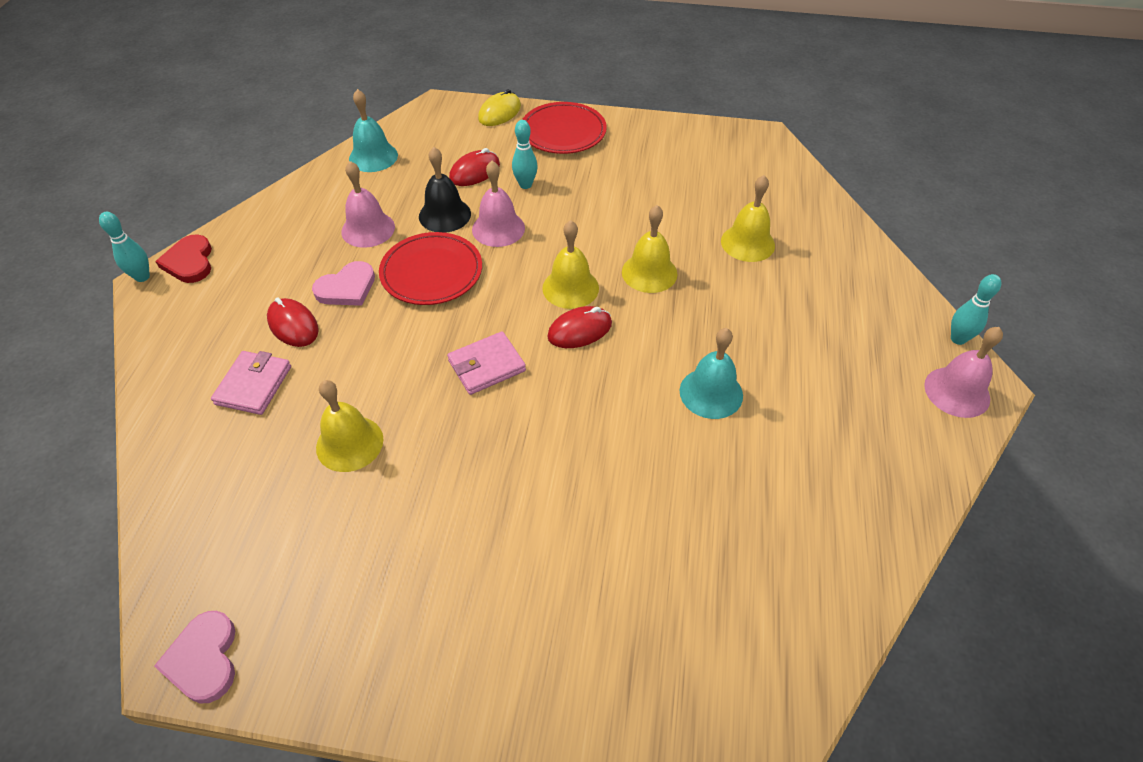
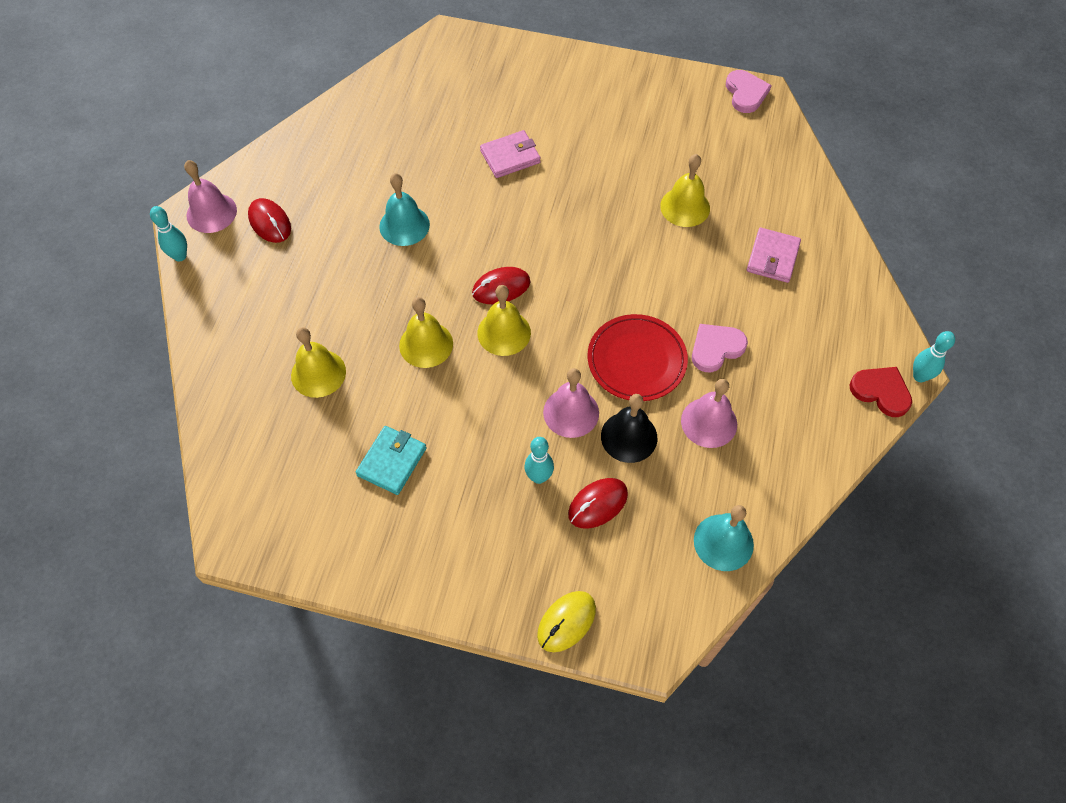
camera: 175 degrees left, 10 degrees up
(189, 262) = (881, 392): red heart -> red heart turned 45 degrees counterclockwise
(293, 325) = (756, 311): red mouse -> red mouse (270, 222)
(486, 366) = (582, 261): pink wallet -> pink wallet (510, 157)
(563, 132) = (485, 571): red plate -> none
(655, 187) = (392, 462): none -> turquoise wallet

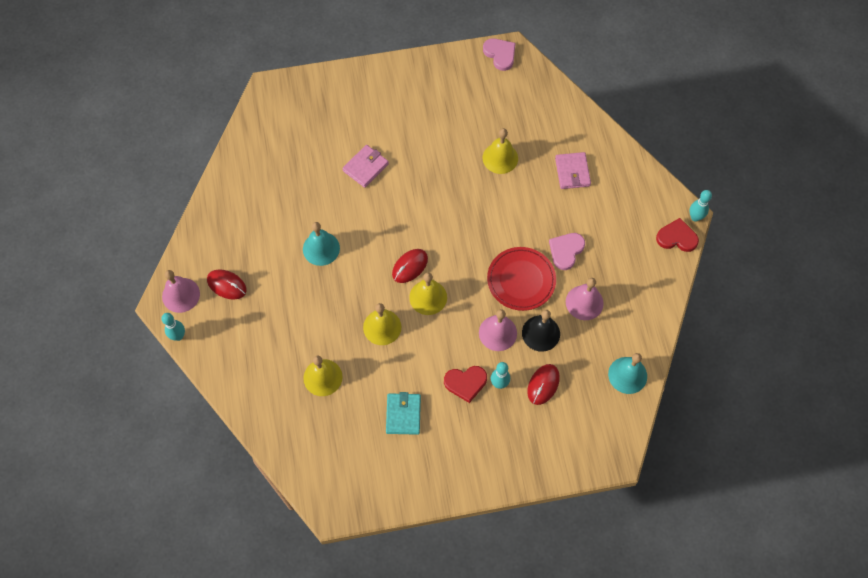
camera: 25 degrees left, 5 degrees up
(494, 457) = (465, 383): none -> red heart
(566, 622) = (560, 465): yellow mouse -> none

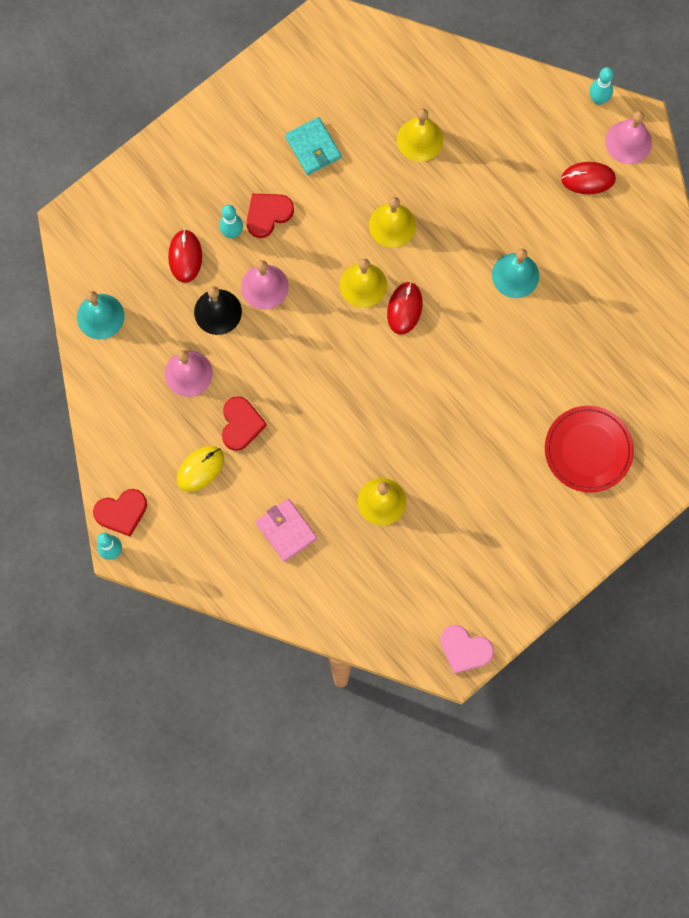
camera: 150 degrees right, 10 degrees up
(365, 167) = (530, 400): pink wallet -> none
(521, 280) = (272, 361): red plate -> red plate (588, 450)
(566, 251) = (241, 424): pink heart -> red heart
(609, 237) = (200, 469): none -> yellow mouse

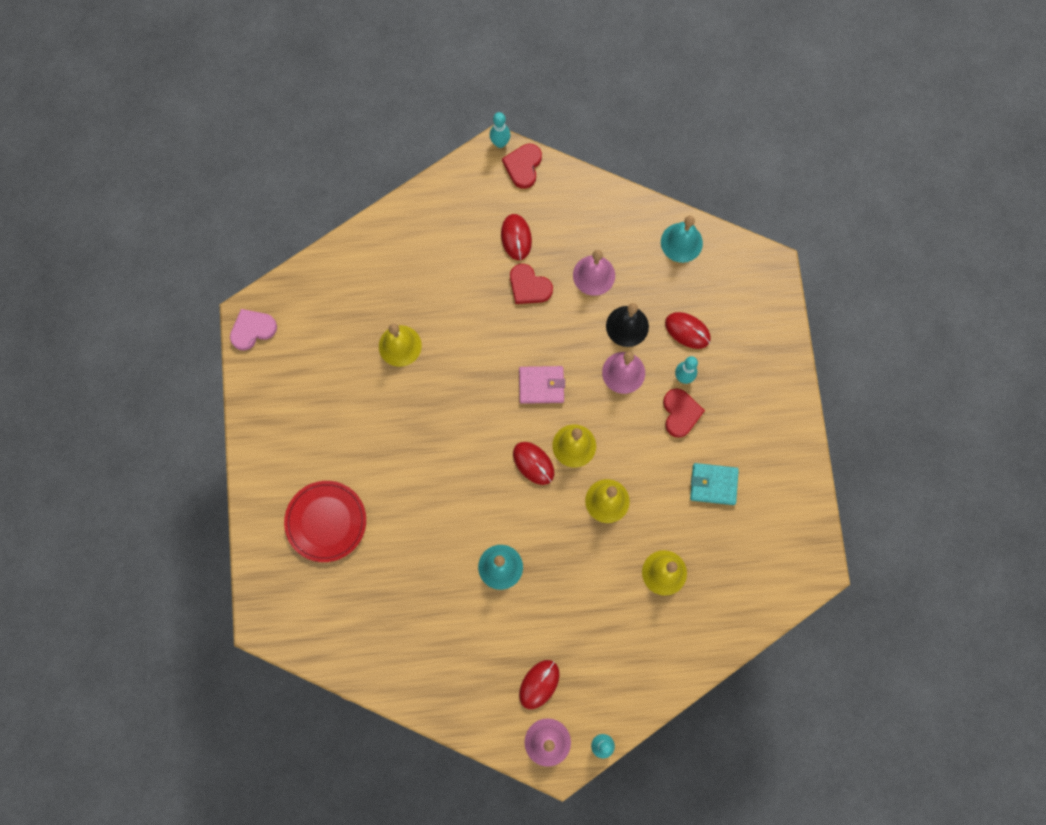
camera: 125 degrees right, 0 degrees up
(200, 469) = (516, 237): yellow mouse -> red mouse
(286, 530) = (428, 266): pink wallet -> pink wallet (541, 385)

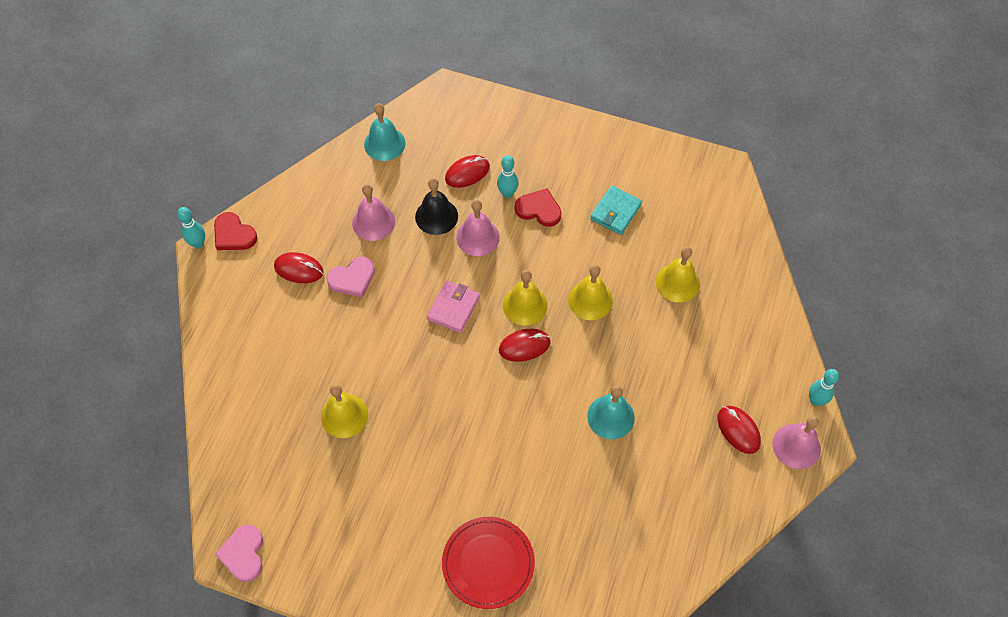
camera: 65 degrees left, 15 degrees down
(529, 286) = (352, 278): red heart -> pink heart

